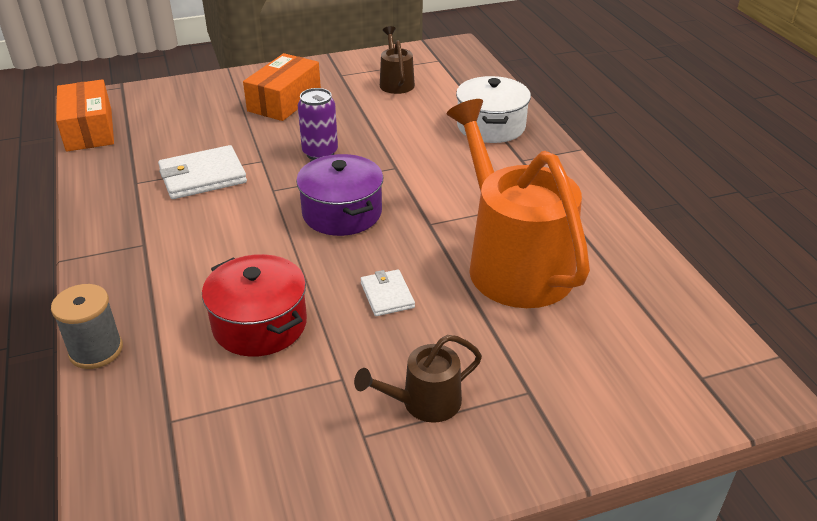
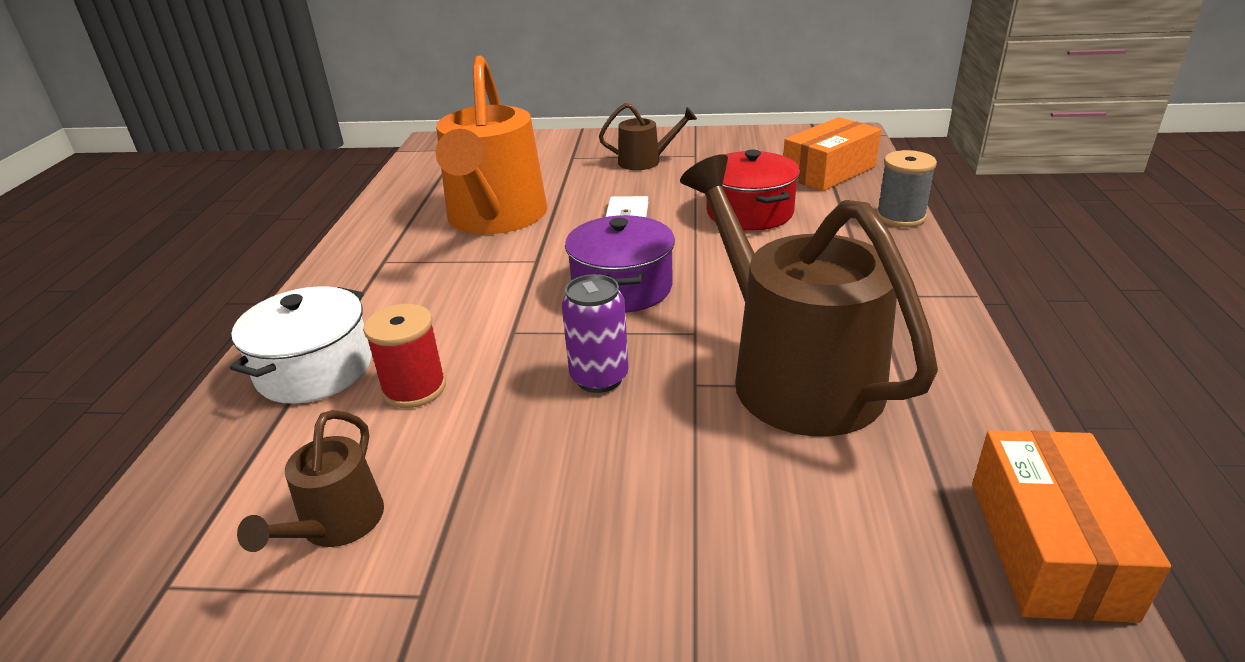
camera: 155 degrees left, 5 degrees down
(202, 176) = (794, 374): white wallet -> brown watering can
(284, 101) = (597, 528): orange box -> orange box (829, 171)
(421, 129) = (414, 388): none -> red spool

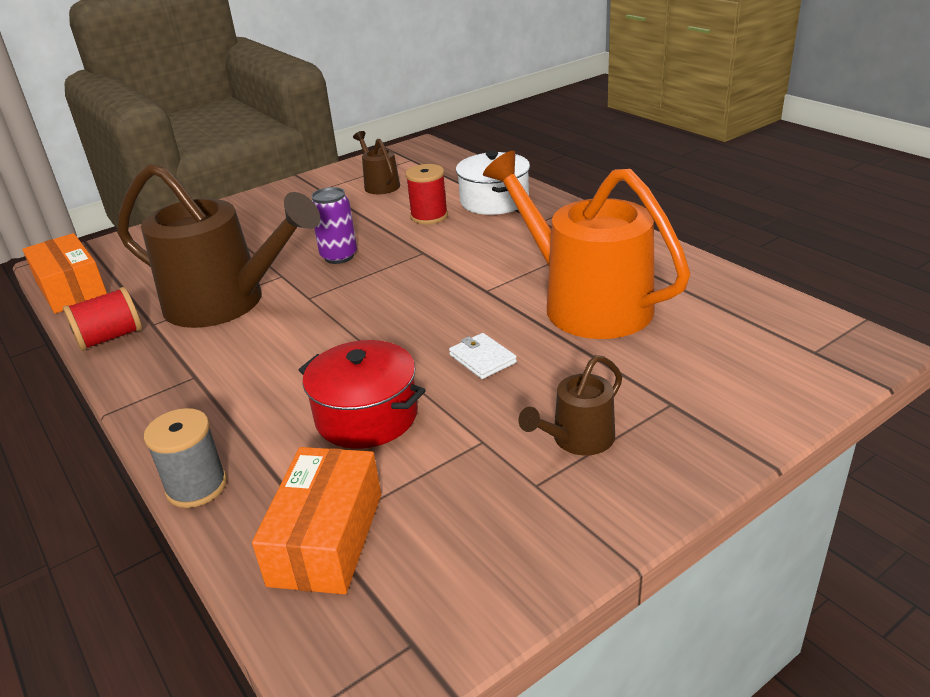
camera: 140 degrees right, 0 degrees up
(622, 287) = (393, 301): purple pot -> none
(968, 390) = (110, 337): none -> red spool

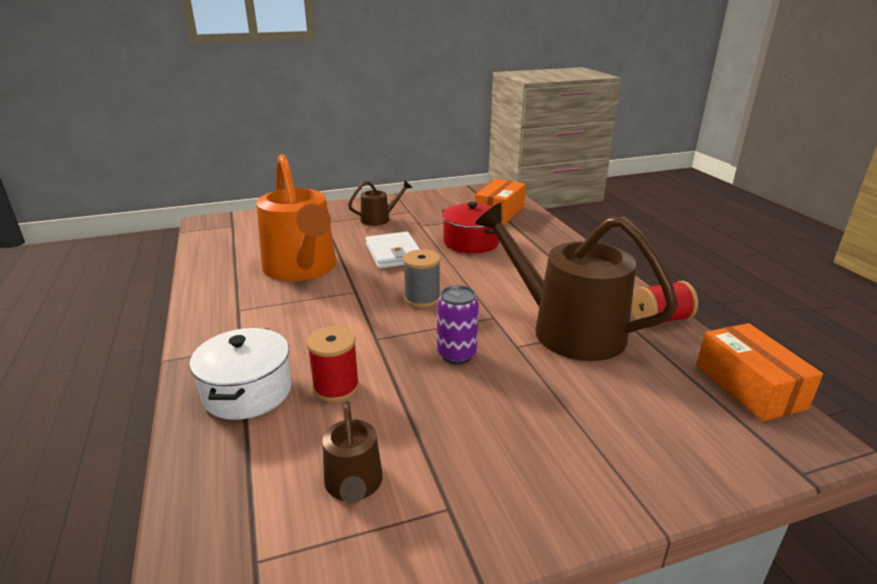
camera: 165 degrees left, 5 degrees down
(196, 486) = (558, 233): grey spool -> grey spool (422, 298)
(482, 358) = (394, 253): white wallet -> white wallet, size x1.70

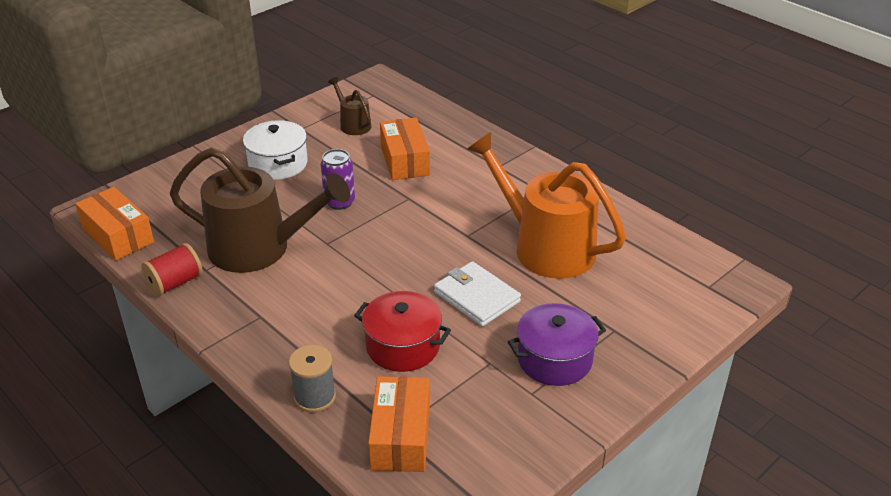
camera: 155 degrees right, 10 degrees up
(247, 392) = (456, 144): white pot -> white pot (278, 164)
(336, 387) = (405, 160): red spool -> orange box
(379, 219) = (554, 359): brown watering can -> purple pot
(422, 298) = (401, 245): grey spool -> grey spool (315, 397)

